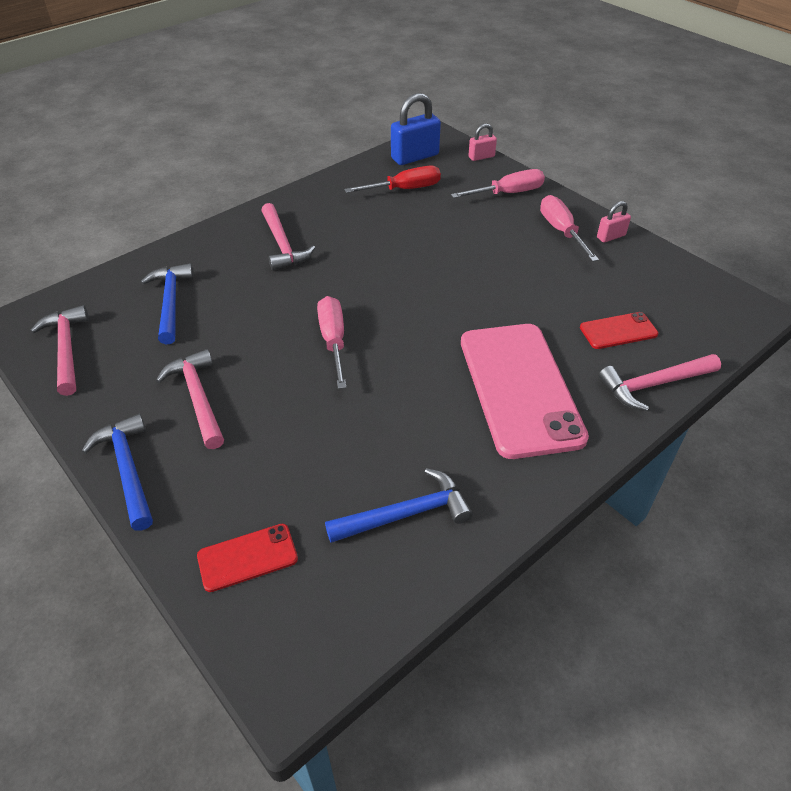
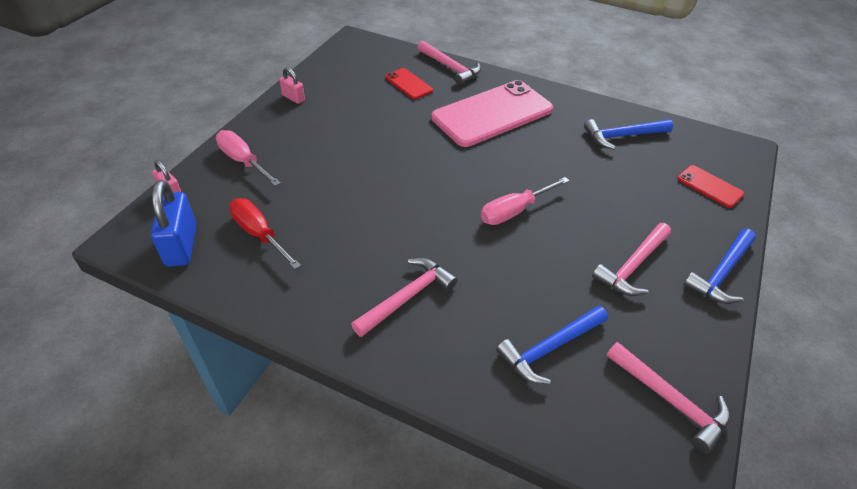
camera: 115 degrees left, 0 degrees up
(66, 349) = (670, 400): pink hammer -> pink hammer turned 90 degrees counterclockwise
(406, 514) = (622, 136): blue hammer -> blue hammer turned 60 degrees counterclockwise
(415, 157) = (181, 245): blue padlock -> blue padlock turned 45 degrees clockwise
(561, 231) = (296, 122): pink screwdriver -> none

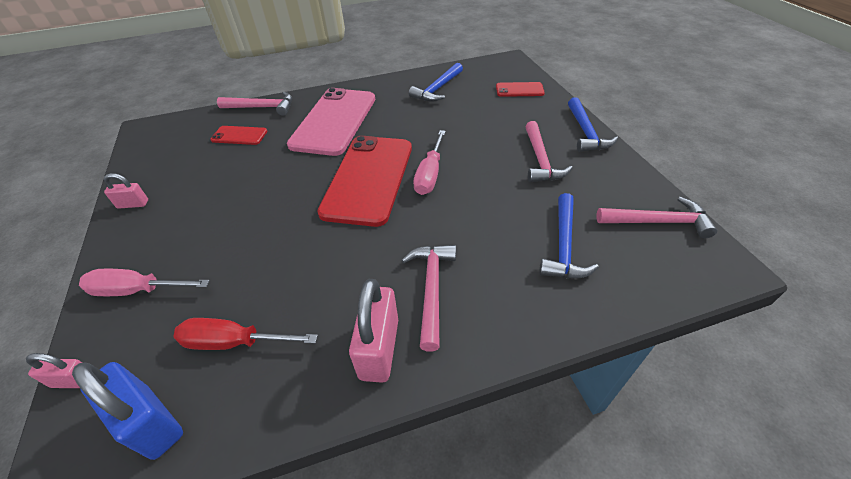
camera: 40 degrees left, 0 degrees up
(330, 306) = (379, 348): none -> pink padlock
(462, 181) = (368, 179): none -> red phone

